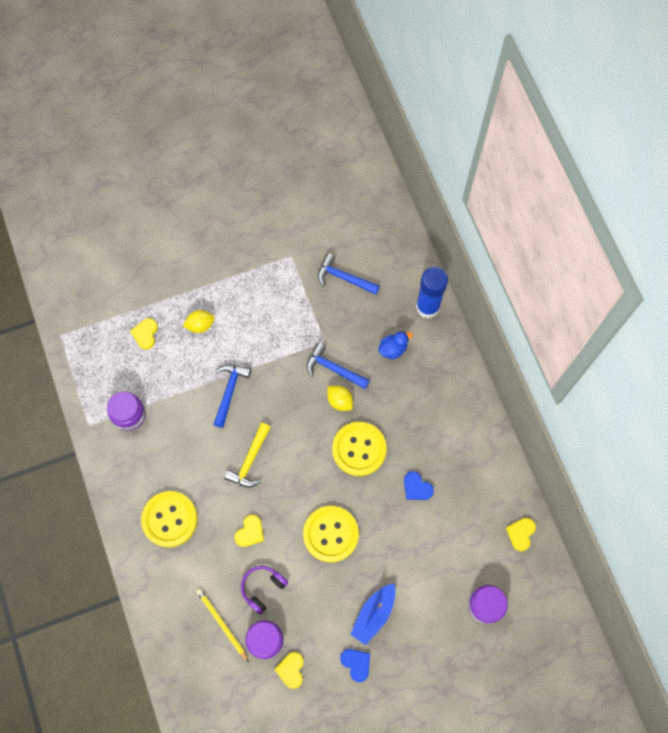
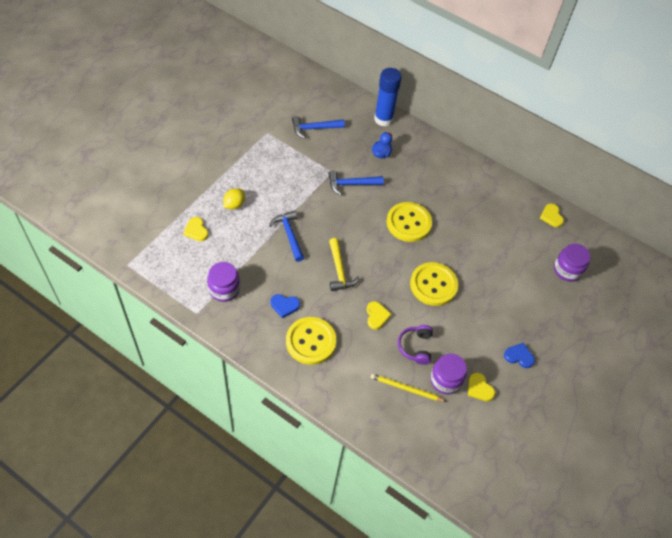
camera: 40 degrees left, 15 degrees down
(340, 401) = (371, 201): yellow lemon -> none
(374, 614) = (504, 318): blue boat -> none
(416, 487) = (465, 225): blue heart -> blue heart (284, 305)

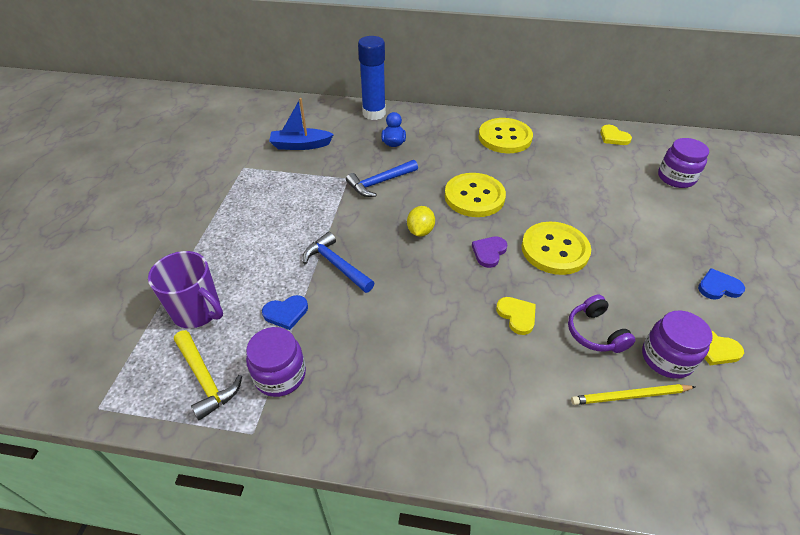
camera: 20 degrees left, 10 degrees down
(196, 230) = (197, 311): yellow heart -> purple mug
(234, 204) = (239, 258): yellow lemon -> yellow lemon (420, 231)
(284, 305) = (384, 358): blue heart -> blue heart (286, 313)
(311, 341) = (454, 392): yellow button -> yellow button (505, 137)
(314, 128) = (300, 145): blue hammer -> blue boat
(339, 270) = (429, 280): yellow hammer -> yellow hammer (205, 379)
(389, 268) = (489, 252): none -> purple heart

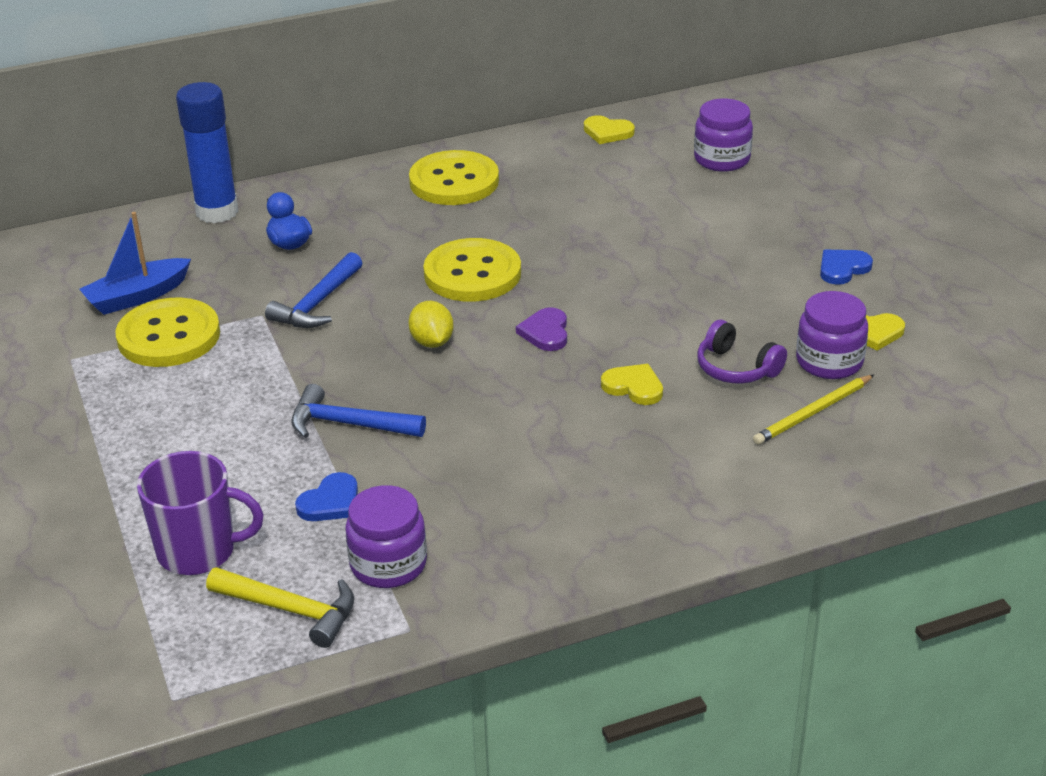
camera: 30 degrees left, 10 degrees down
(555, 250) = (627, 298): yellow button -> yellow button (169, 336)

